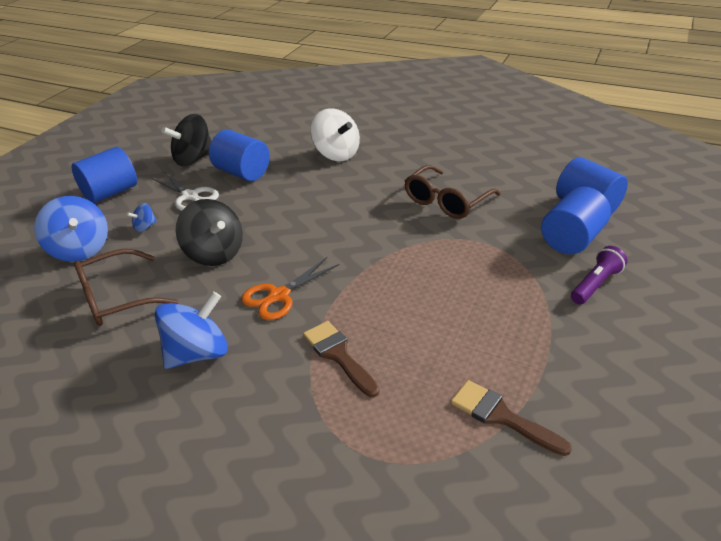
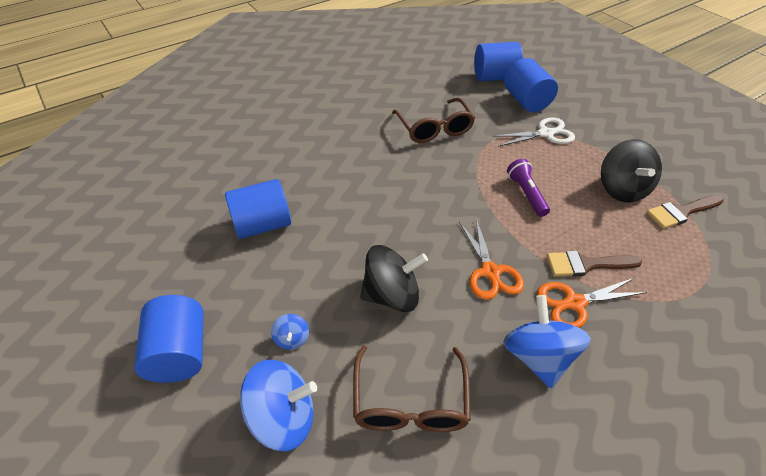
camera: 60 degrees left, 10 degrees up
(190, 196) = (266, 280): white scissors -> white scissors (545, 134)
(193, 159) = (189, 253): black spinning top -> black spinning top (621, 189)
(278, 360) = (574, 303): none -> orange scissors
(336, 154) = (300, 152): white spinning top -> none
(595, 284) = (578, 115): purple flashlight -> purple flashlight (526, 194)

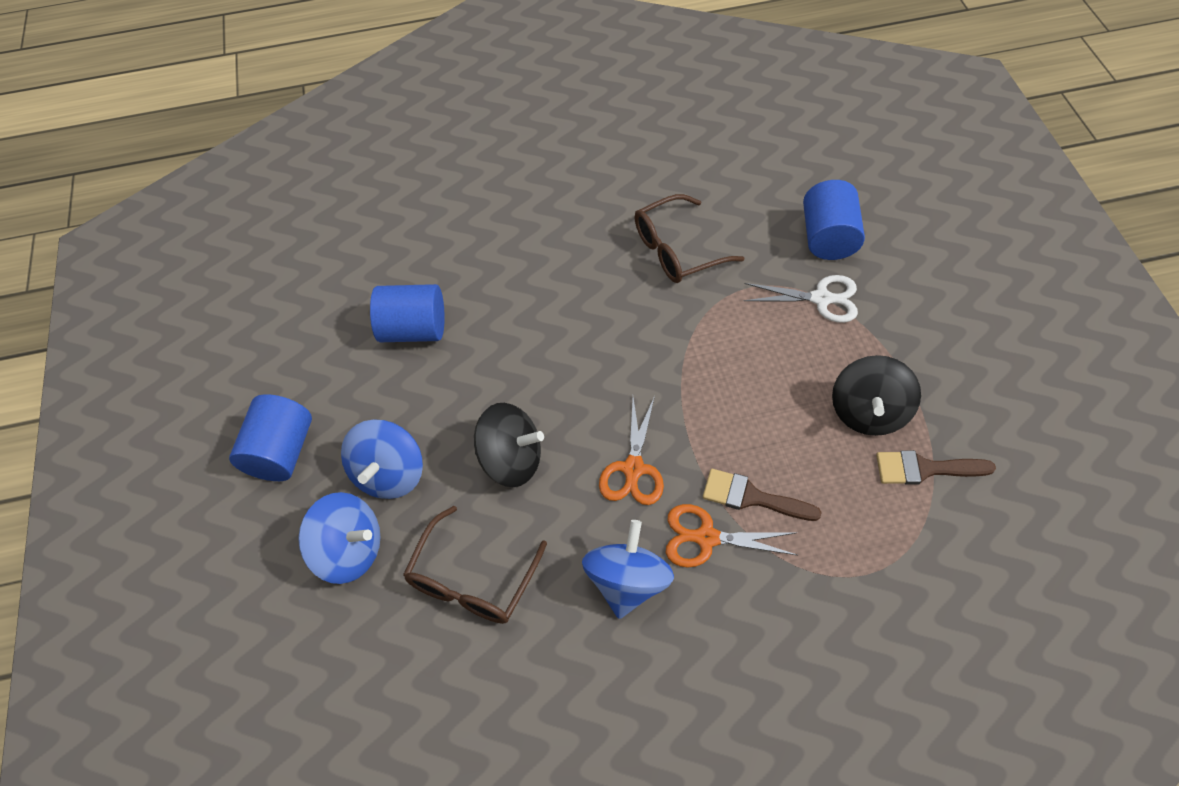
camera: 25 degrees right, 10 degrees up
(292, 339) = (389, 474): blue spinning top -> blue spinning top, size x2.11
(434, 129) = (676, 250): brown glasses -> brown glasses turned 60 degrees clockwise
(494, 77) = (808, 185): blue cylinder -> none
(526, 194) = (738, 381): purple flashlight -> none

